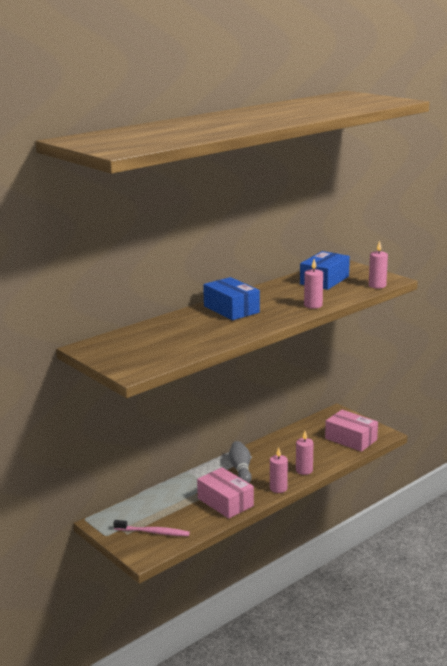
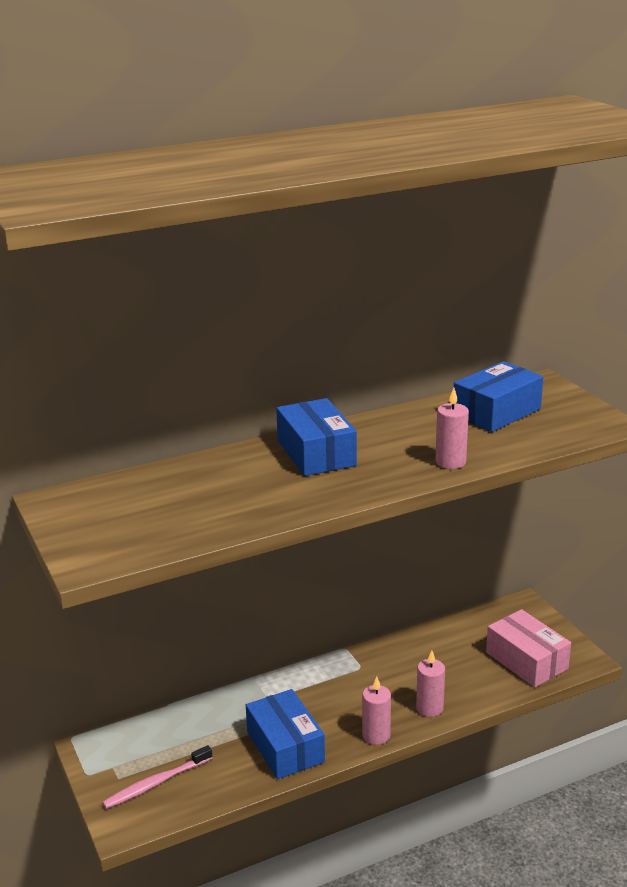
camera: 15 degrees right, 5 degrees up
(153, 532) = (156, 783): pink toothbrush -> pink toothbrush turned 120 degrees clockwise
(225, 502) = (285, 747): pink box -> blue box
(241, 469) = (333, 689): grey bowling pin -> none
(377, 285) = (578, 434): pink candle -> none

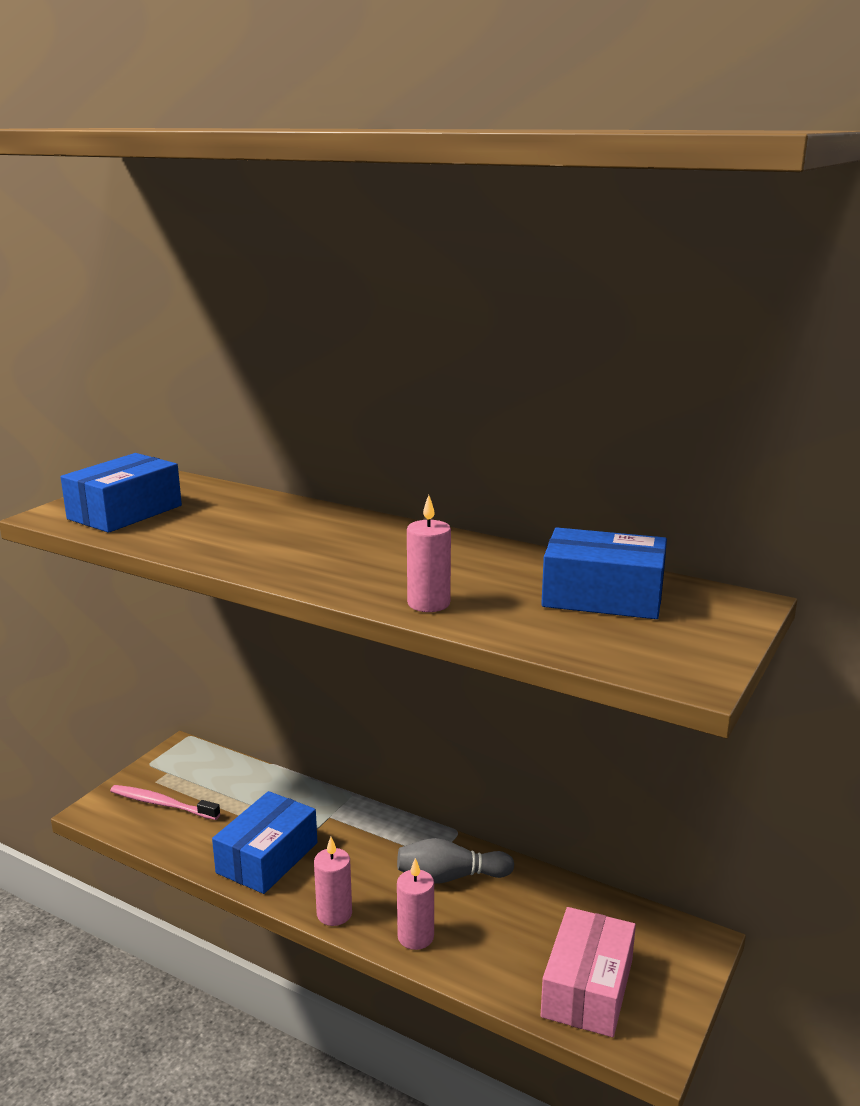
camera: 55 degrees right, 5 degrees down
(316, 453) = (360, 538): blue box -> blue box (125, 512)
(387, 670) = (450, 877): none -> grey bowling pin

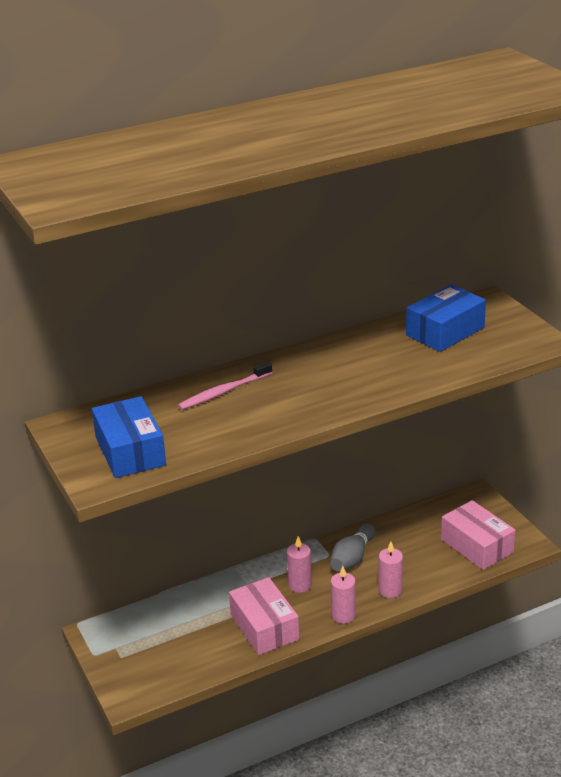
camera: 55 degrees left, 10 degrees up
(162, 804) = (154, 661): pink toothbrush -> pink toothbrush (223, 392)
(267, 858) = (264, 627): blue box -> pink box
(428, 603) = (403, 382): pink candle -> pink candle (300, 585)

